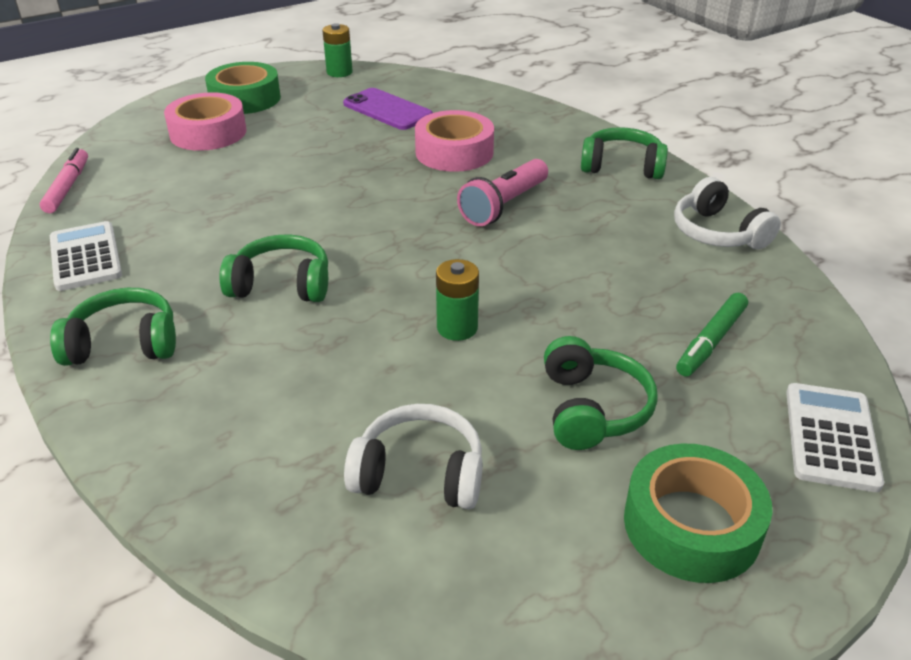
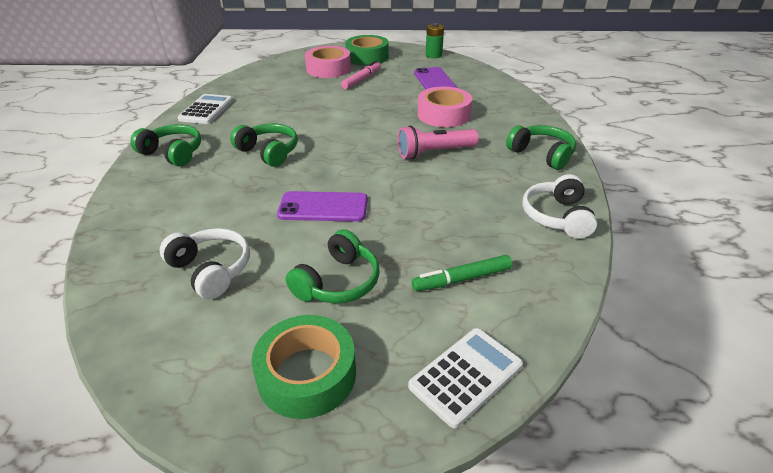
camera: 35 degrees right, 0 degrees up
(67, 187) = (238, 77): pink marker -> pink marker (361, 79)
(457, 328) = (323, 207): green battery -> purple phone

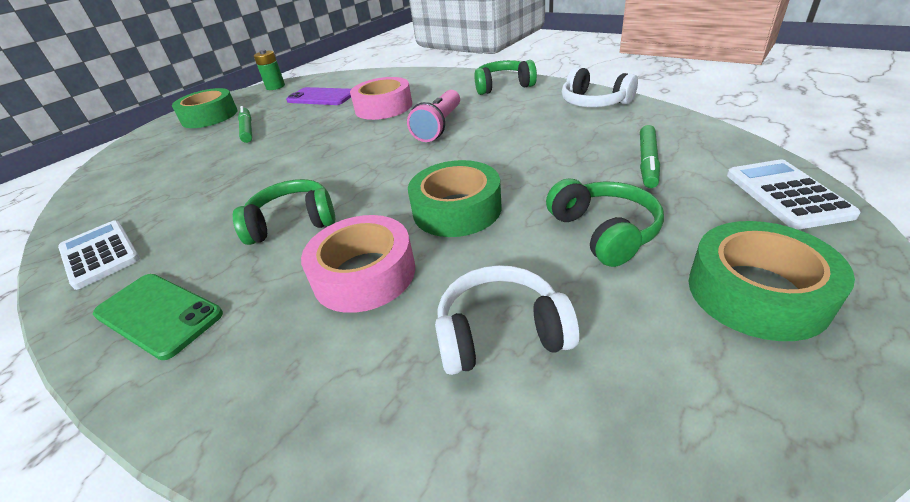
camera: 50 degrees left, 0 degrees up
(172, 153) = (158, 314): green headphones -> green phone
(323, 207) = (457, 209): purple phone -> green tape
(328, 69) = (187, 142): pink tape -> pink tape (364, 274)
(361, 79) = (247, 129): pink marker -> green marker

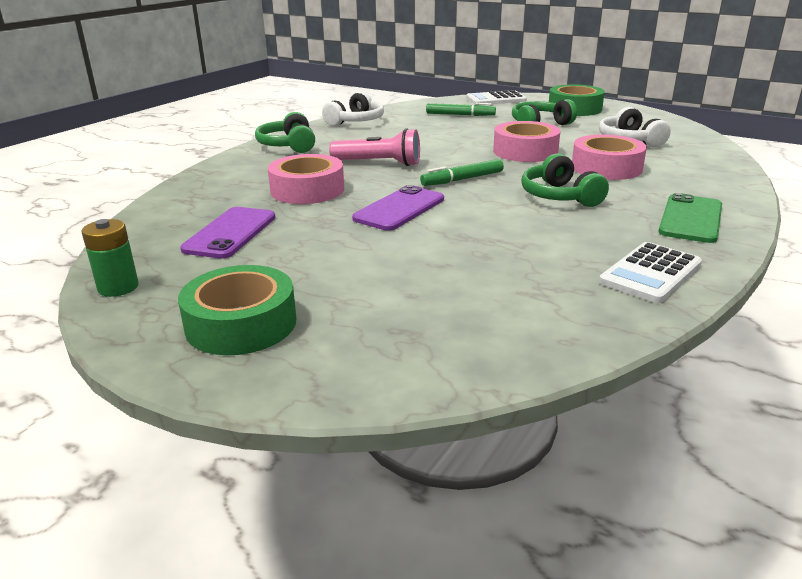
camera: 100 degrees left, 10 degrees down
(247, 129) = (333, 266): green marker -> green marker (462, 179)
(321, 143) = (399, 209): none -> purple phone
(457, 209) = (525, 151): green tape -> pink tape

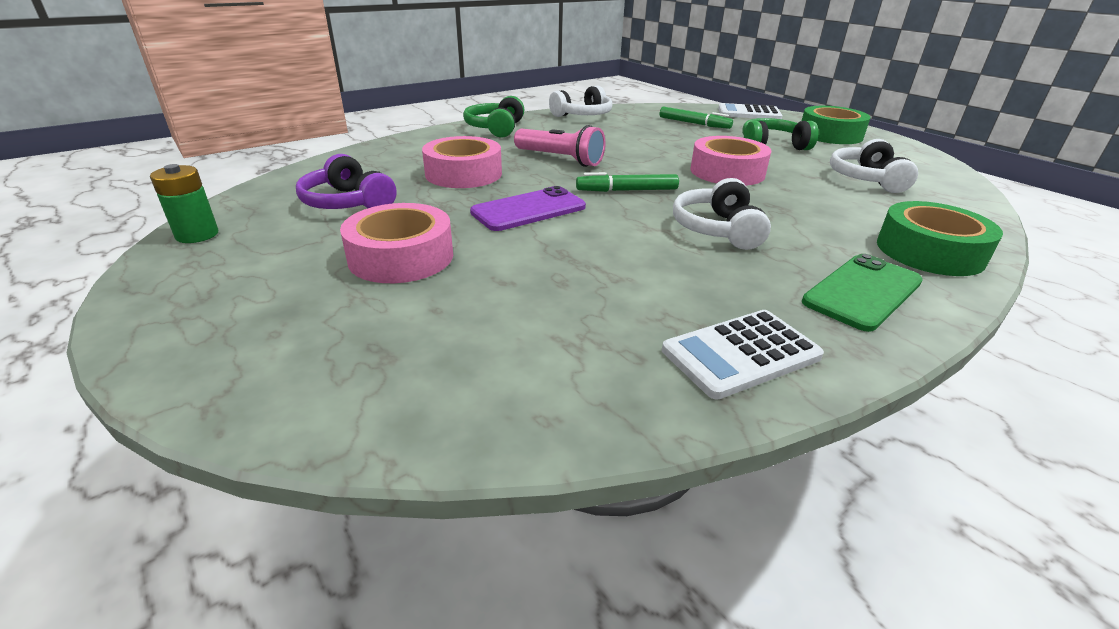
camera: 20 degrees right, 5 degrees up
(230, 233) = (348, 202): purple phone -> purple headphones
(241, 324) = (245, 299): green tape -> green tape (929, 251)
(560, 196) = (718, 229): green headphones -> white headphones
(606, 168) = (807, 206): pink tape -> pink tape (401, 257)

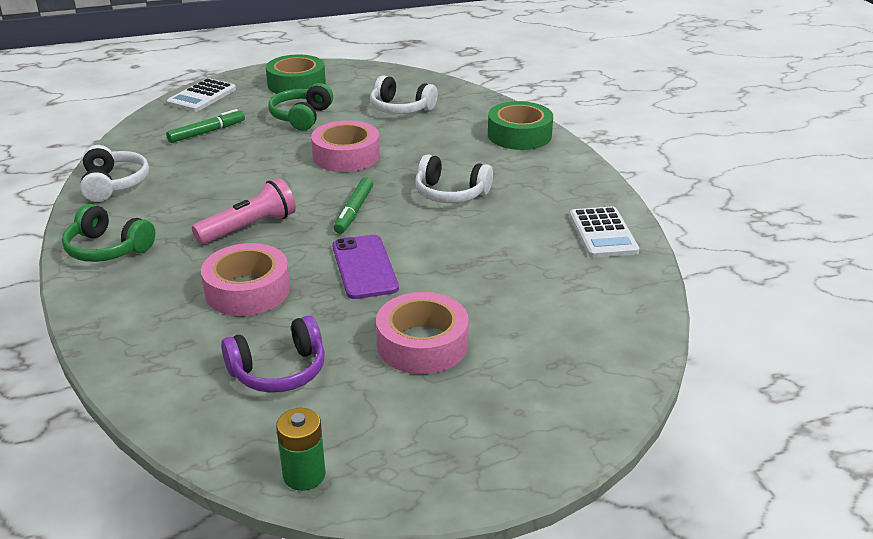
camera: 70 degrees left, 0 degrees up
(863, 292) = (556, 174): green phone -> none

